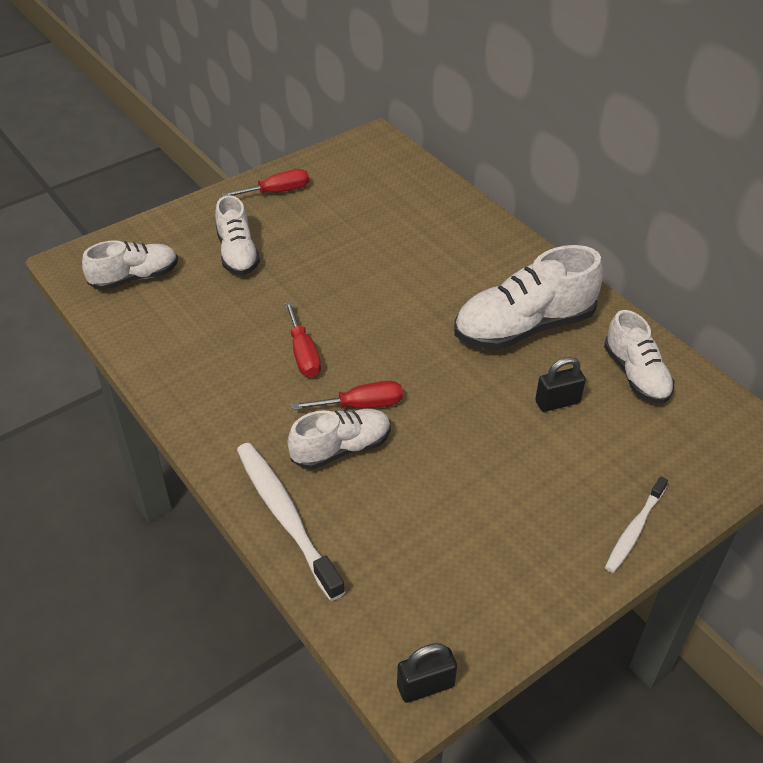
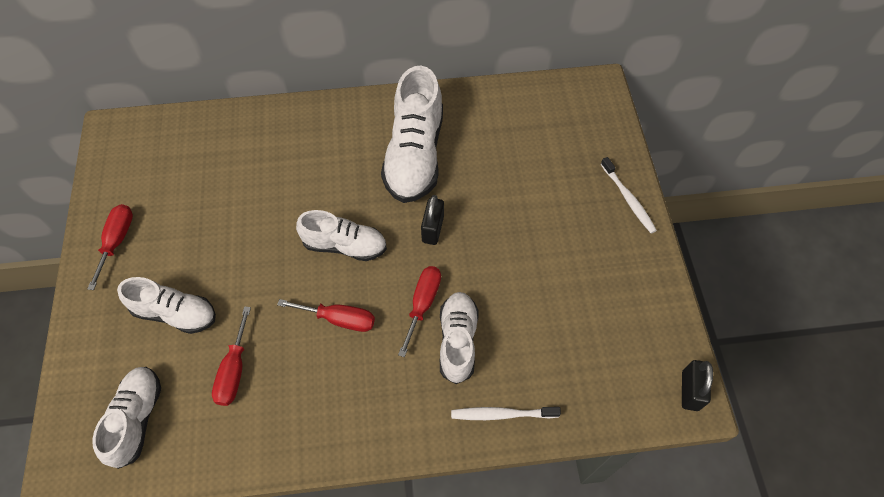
camera: 60 degrees left, 15 degrees up
(210, 311) = (234, 370): none -> red screwdriver
(286, 517) = (502, 414): white toothbrush -> white toothbrush, size x0.60
(557, 402) = (498, 177): black padlock -> black padlock (432, 229)
(636, 375) = (503, 118): white shoe -> white shoe (345, 245)

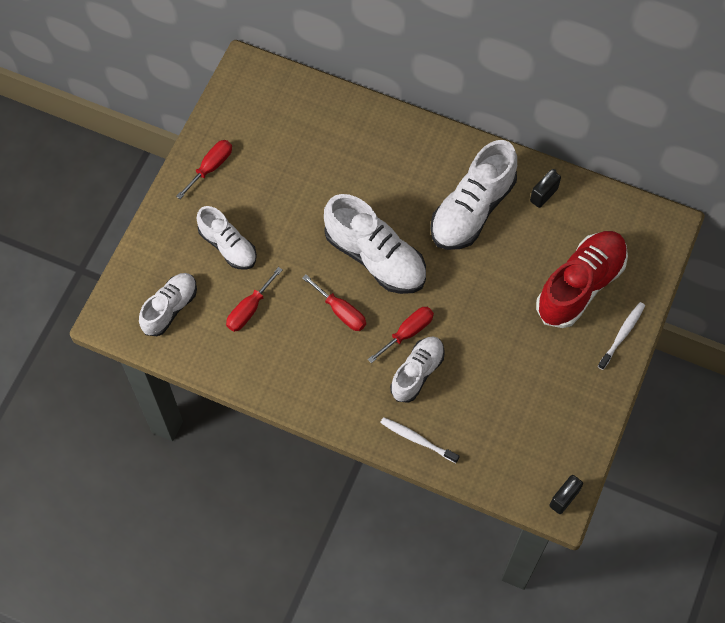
camera: 30 degrees right, 5 degrees up
(345, 245) = (375, 257): white shoe -> white shoe, size x1.62
(432, 229) = (449, 279): black padlock -> black padlock (543, 195)
(559, 174) = (580, 285): none -> red shoe
(628, 199) = (622, 335): white toothbrush -> white toothbrush turned 150 degrees counterclockwise

